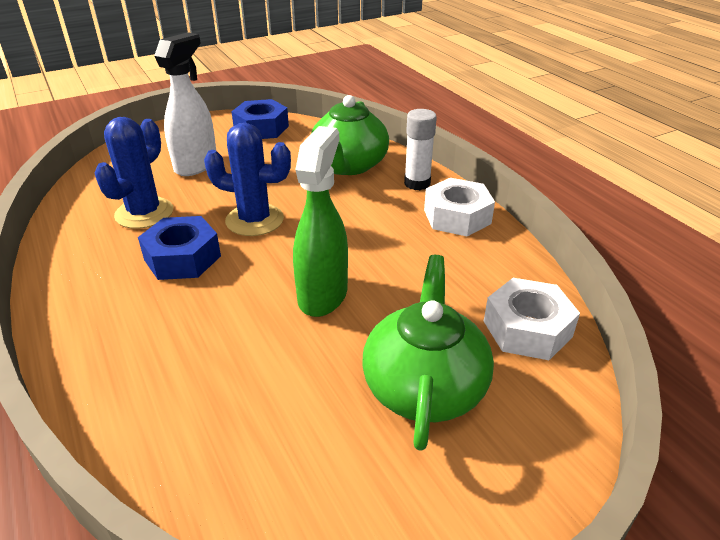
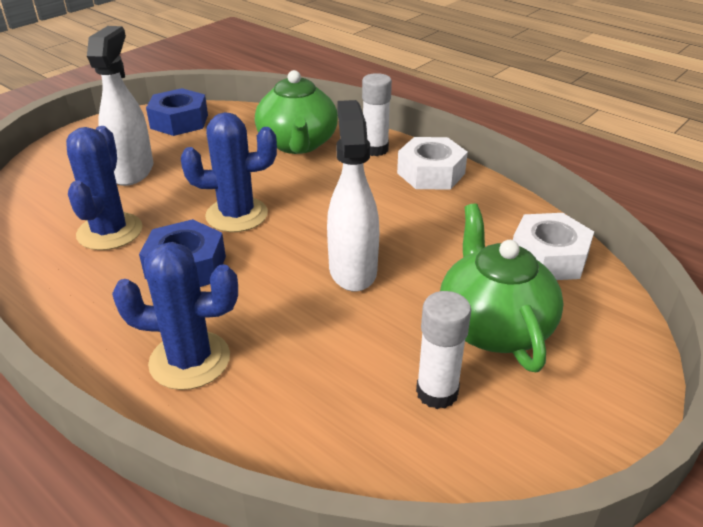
camera: 20 degrees left, 0 degrees up
(130, 343) = (190, 360): none -> blue cactus
(323, 295) = (352, 270): green spray bottle -> white spray bottle
(325, 439) = (437, 392): none -> white glue stick

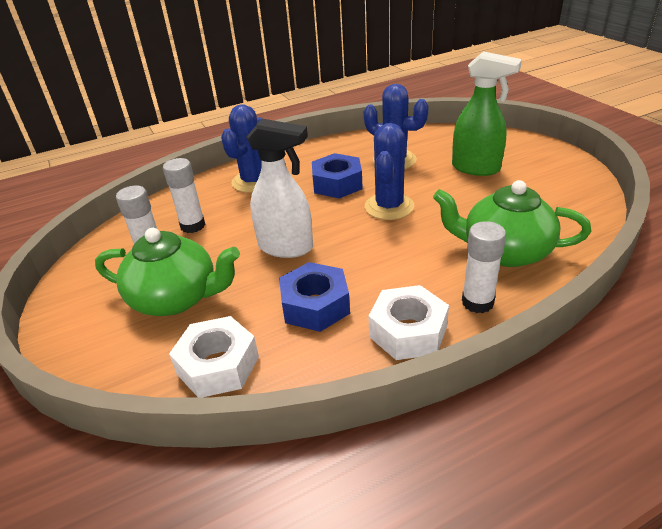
camera: 115 degrees right, 0 degrees up
(133, 171) = (476, 168): white spray bottle -> green spray bottle
(179, 121) = (569, 190): blue nut -> blue nut (315, 305)
(344, 381) = (193, 226): none -> white glue stick

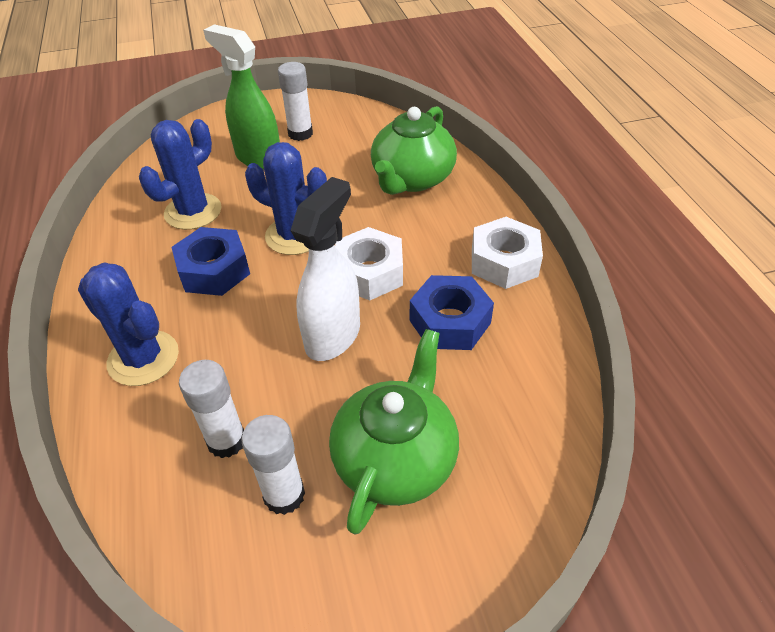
camera: 80 degrees left, 10 degrees up
(218, 365) = (525, 413): white nut -> white nut (369, 273)
(476, 168) = (258, 158): green spray bottle -> green spray bottle turned 90 degrees counterclockwise
(477, 302) = (476, 212): white glue stick -> white glue stick (300, 133)

